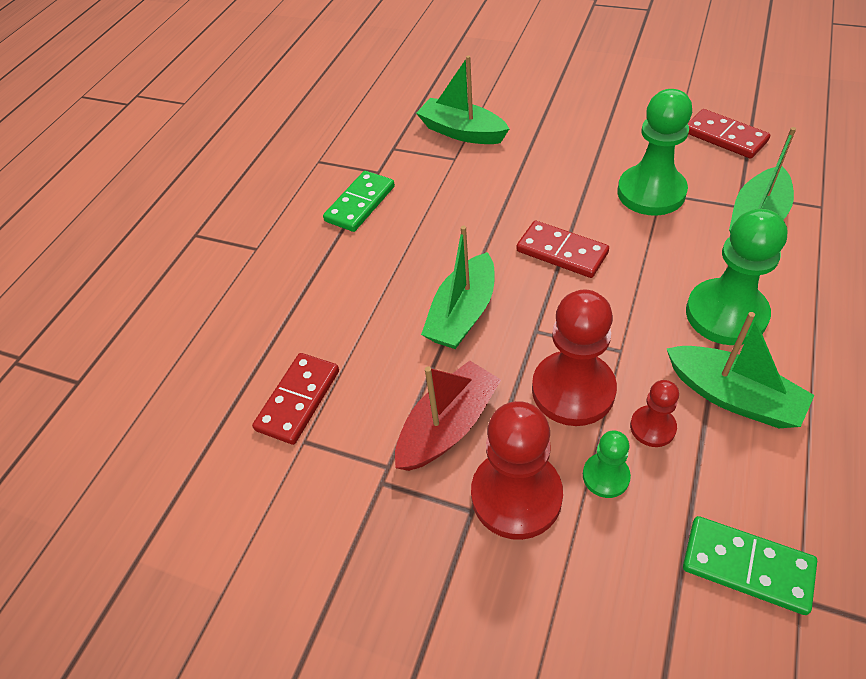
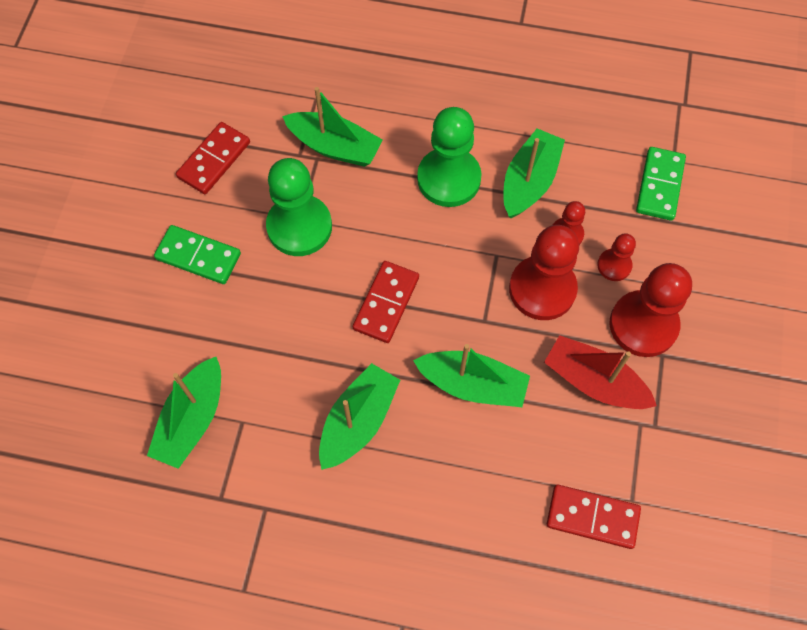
camera: 105 degrees left, 15 degrees up
(360, 204) = (323, 518): green domino -> green domino (198, 256)
(440, 228) = (358, 421): none -> green boat
(605, 476) = (614, 265): green pawn -> red pawn

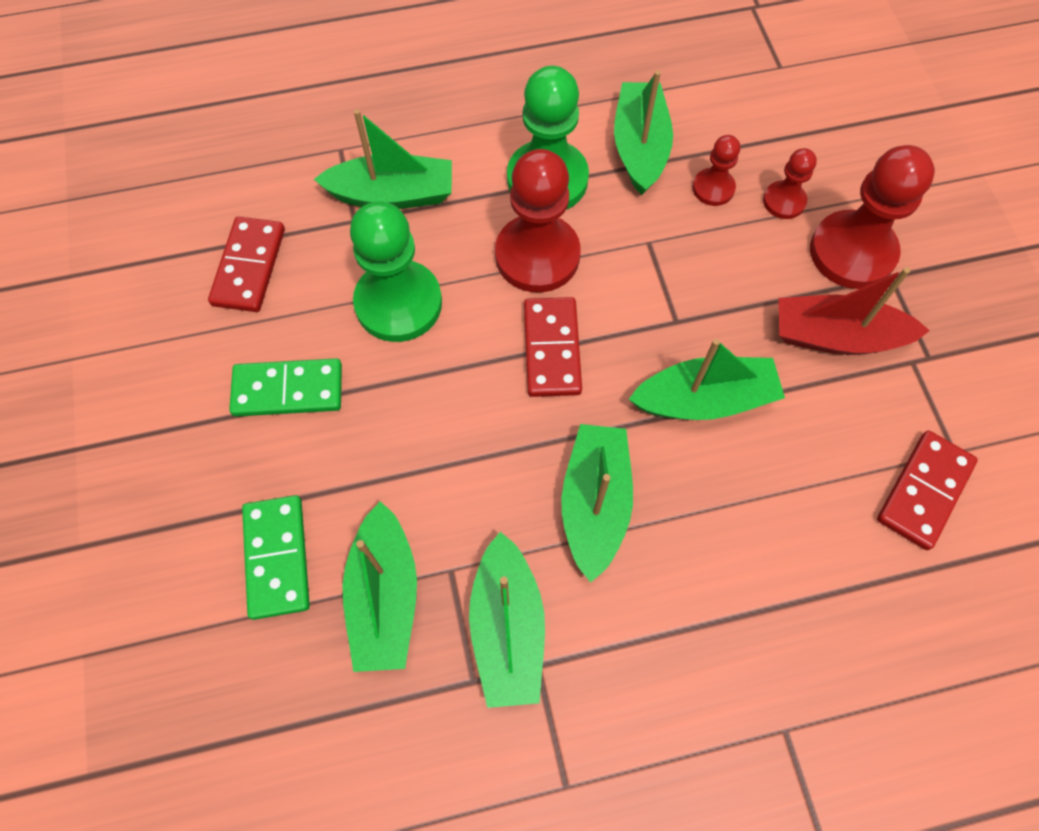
camera: 25 degrees left, 0 degrees up
(258, 475) = (507, 628): none -> green boat
(542, 289) = (721, 259): red pawn -> red pawn (537, 256)
(592, 517) = (924, 491): red domino -> red domino turned 45 degrees counterclockwise
(660, 185) = (782, 98): green domino -> green domino (277, 557)

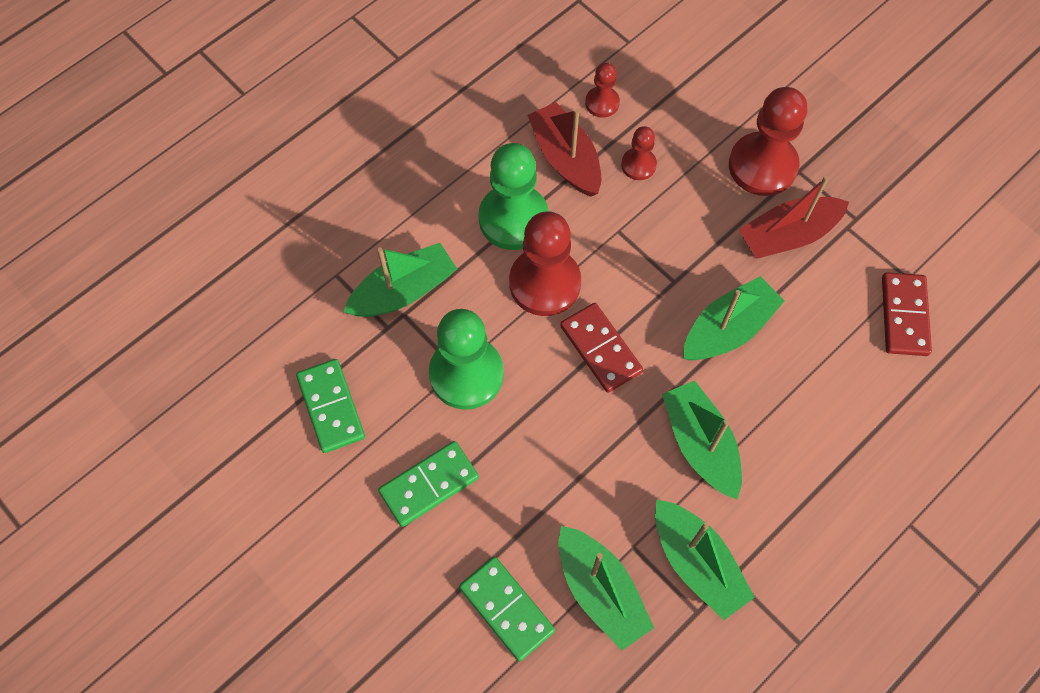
camera: 30 degrees left, 0 degrees up
(249, 267) = (331, 407): red domino -> green domino
(639, 147) = (565, 158): green boat -> red boat
(784, 201) = (694, 150): red pawn -> red pawn (602, 103)

